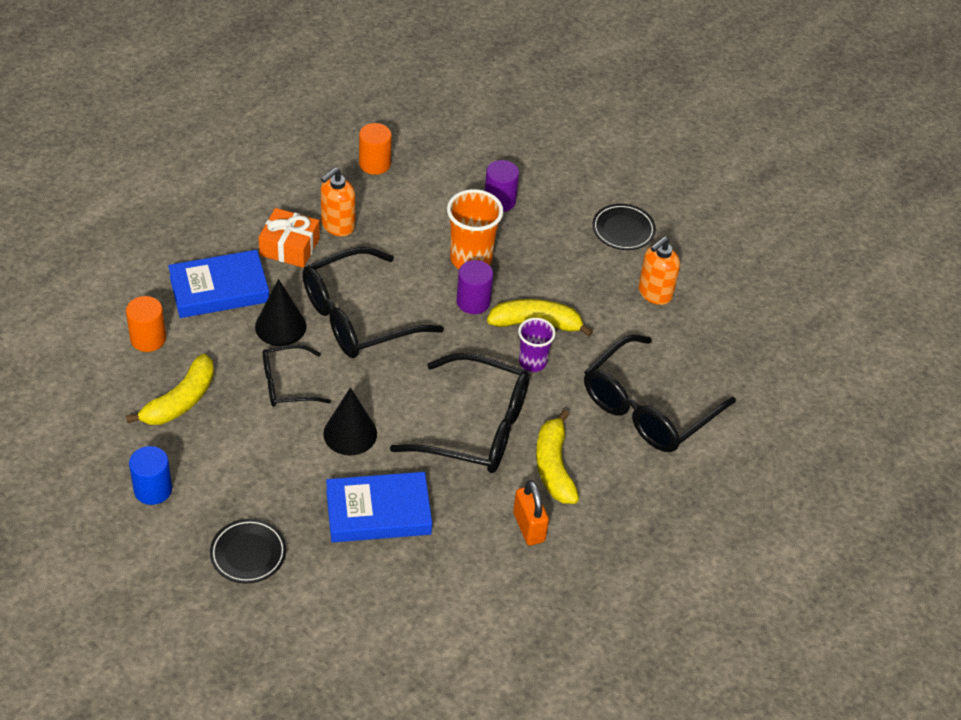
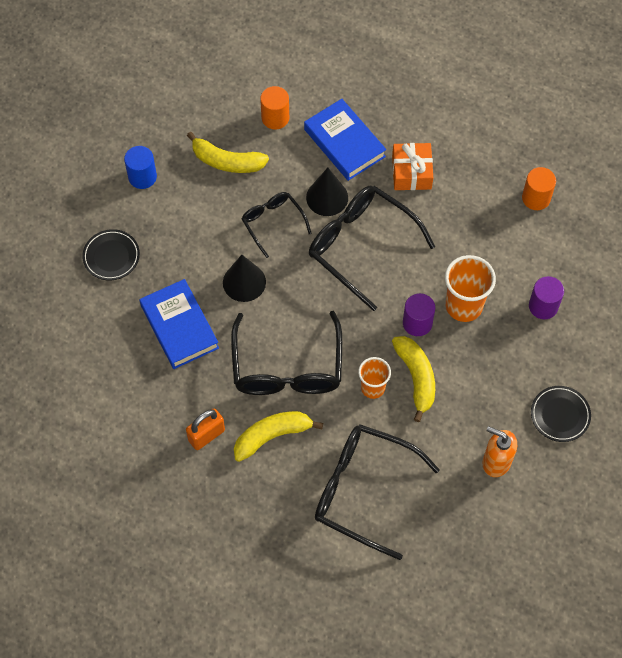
camera: 75 degrees right, 15 degrees up
(337, 226) = (451, 197): orange soap dispenser -> none
(532, 362) = (373, 388): purple cup -> orange cup

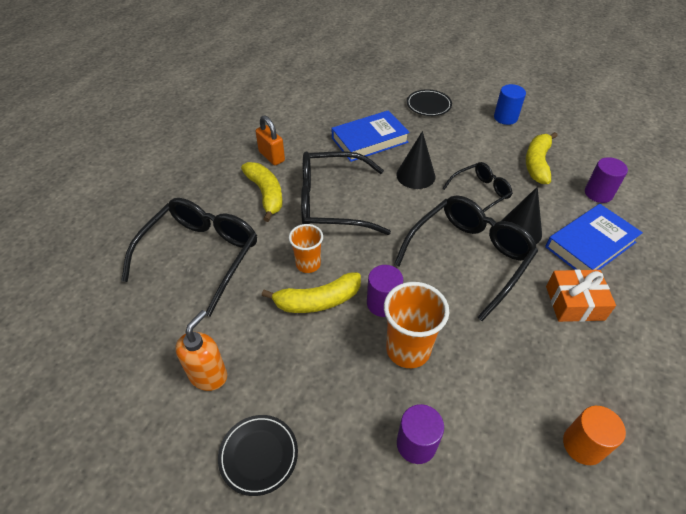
camera: 90 degrees right, 15 degrees down
(275, 118) = (598, 193): orange cylinder -> purple cylinder

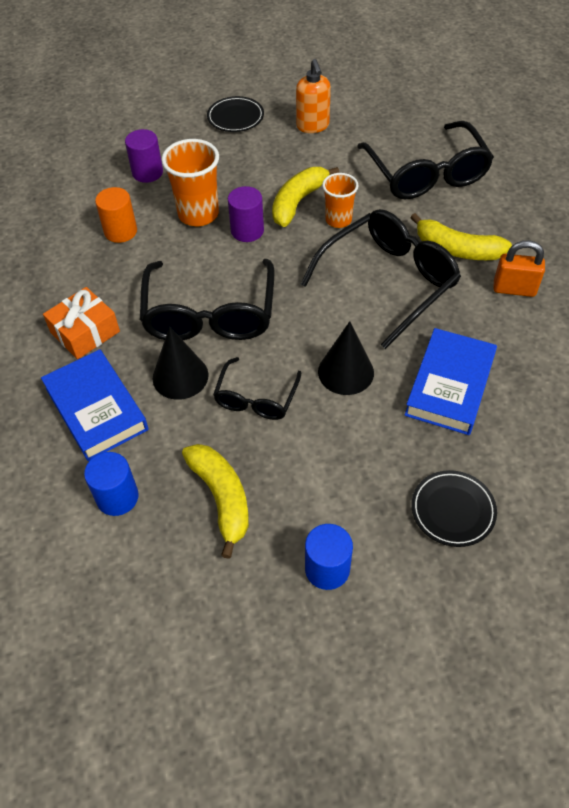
camera: 140 degrees right, 5 degrees up
(583, 445) = (35, 234): orange cylinder -> orange cylinder (120, 231)
(590, 244) = (96, 409): blue book -> blue book turned 45 degrees counterclockwise
(598, 193) = (117, 497): purple cylinder -> blue cylinder

